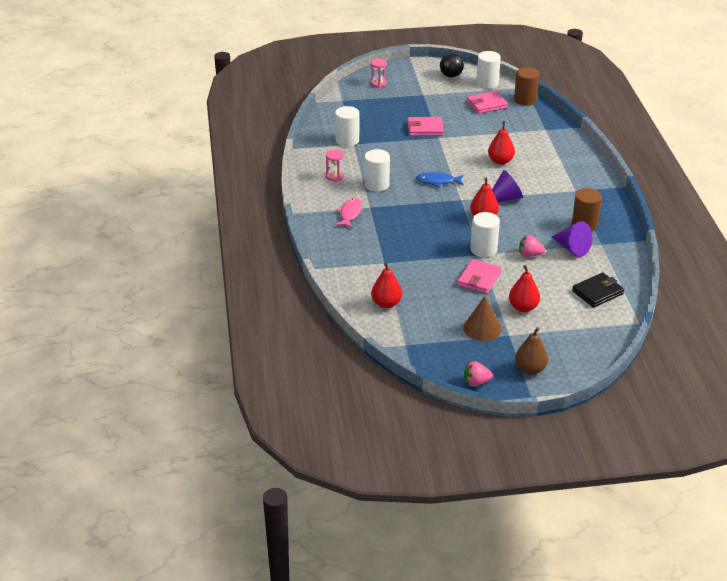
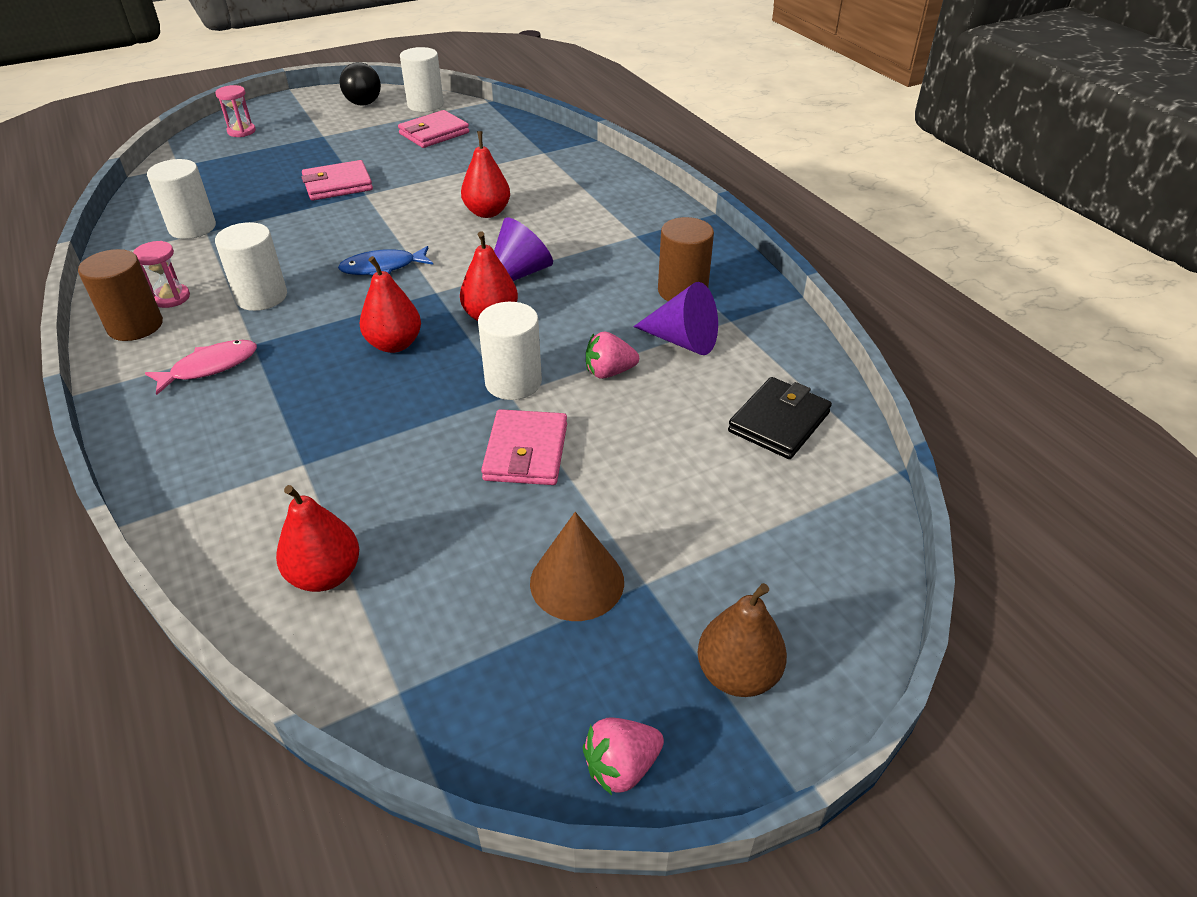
camera: 20 degrees left, 5 degrees up
(350, 213) = (210, 367): pink fish -> pink fish turned 60 degrees clockwise
(523, 307) = (647, 498): red pear -> red pear (394, 344)
(525, 100) = (494, 117): brown cylinder -> brown cylinder (135, 326)

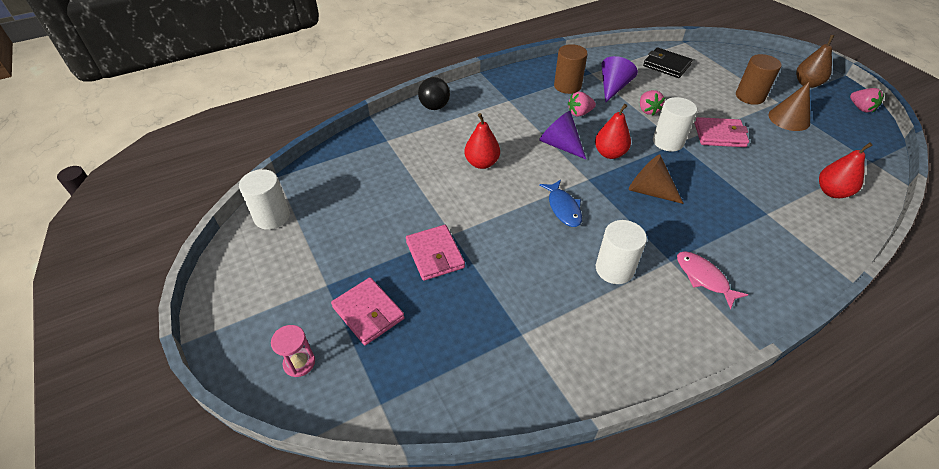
camera: 90 degrees left, 5 degrees up
(135, 326) = (672, 341): brown cylinder -> brown cylinder (750, 96)
(171, 298) = (629, 328): pink hourglass -> none
(192, 228) = (516, 347): white cylinder -> none
(363, 103) = (253, 264): black ball -> black ball (434, 107)
(394, 344) = (649, 191): red pear -> brown cone
(434, 133) = (339, 204): pink wallet -> pink wallet (368, 313)
(601, 297) = (579, 113): none -> pink strawberry

